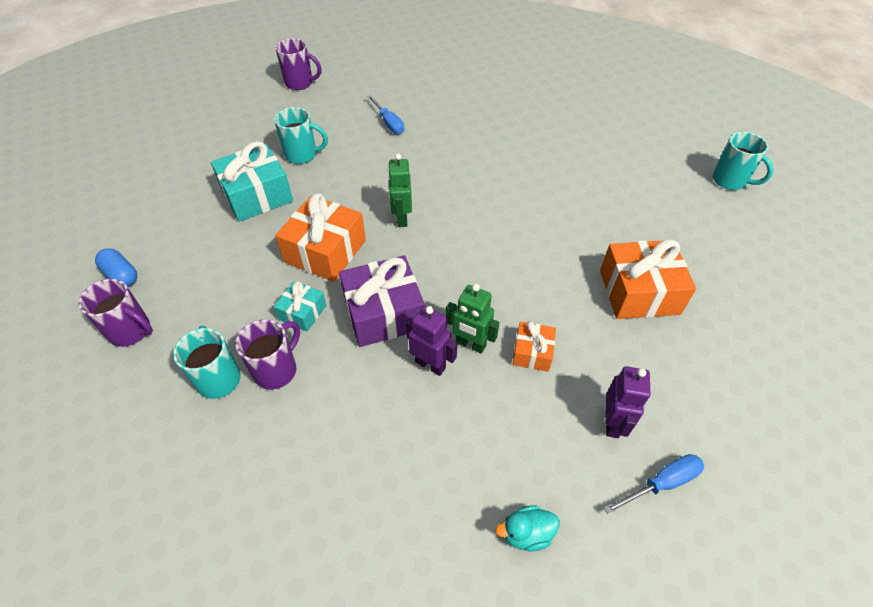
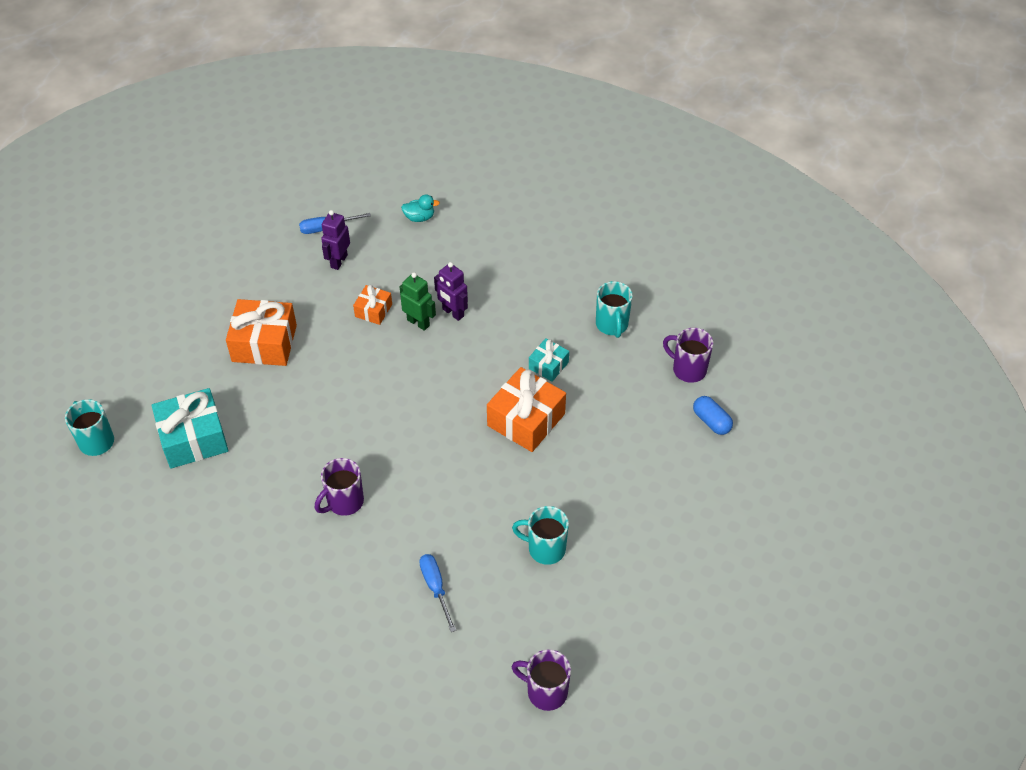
camera: 170 degrees left, 0 degrees up
(257, 195) = (594, 496): turquoise gift -> turquoise gift (193, 438)
(276, 370) = (569, 325): purple mug -> purple mug (344, 502)
(384, 313) = (481, 355): purple gift -> none
(401, 218) = (448, 445): green robot -> none

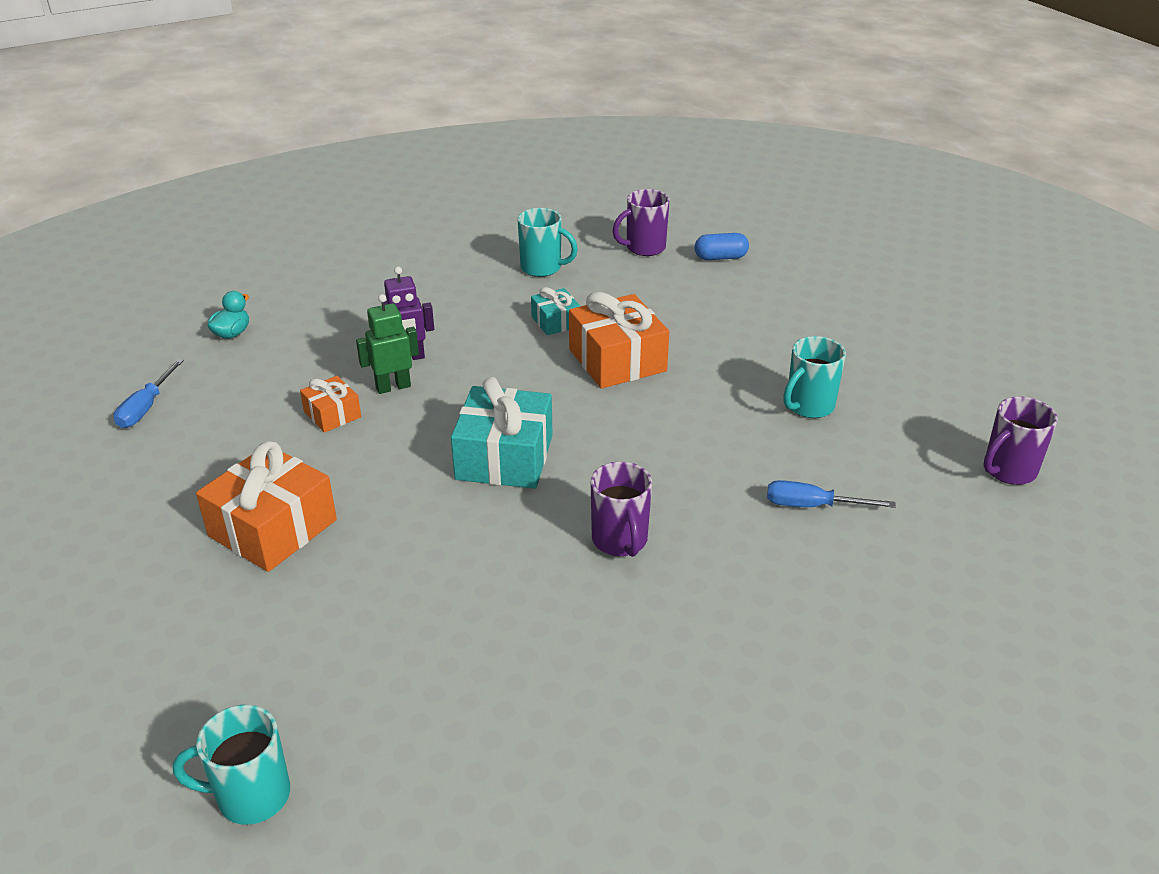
camera: 60 degrees left, 15 degrees down
(193, 438) = (369, 662): turquoise gift -> turquoise gift (504, 457)
(338, 261) = (215, 416): purple robot -> none

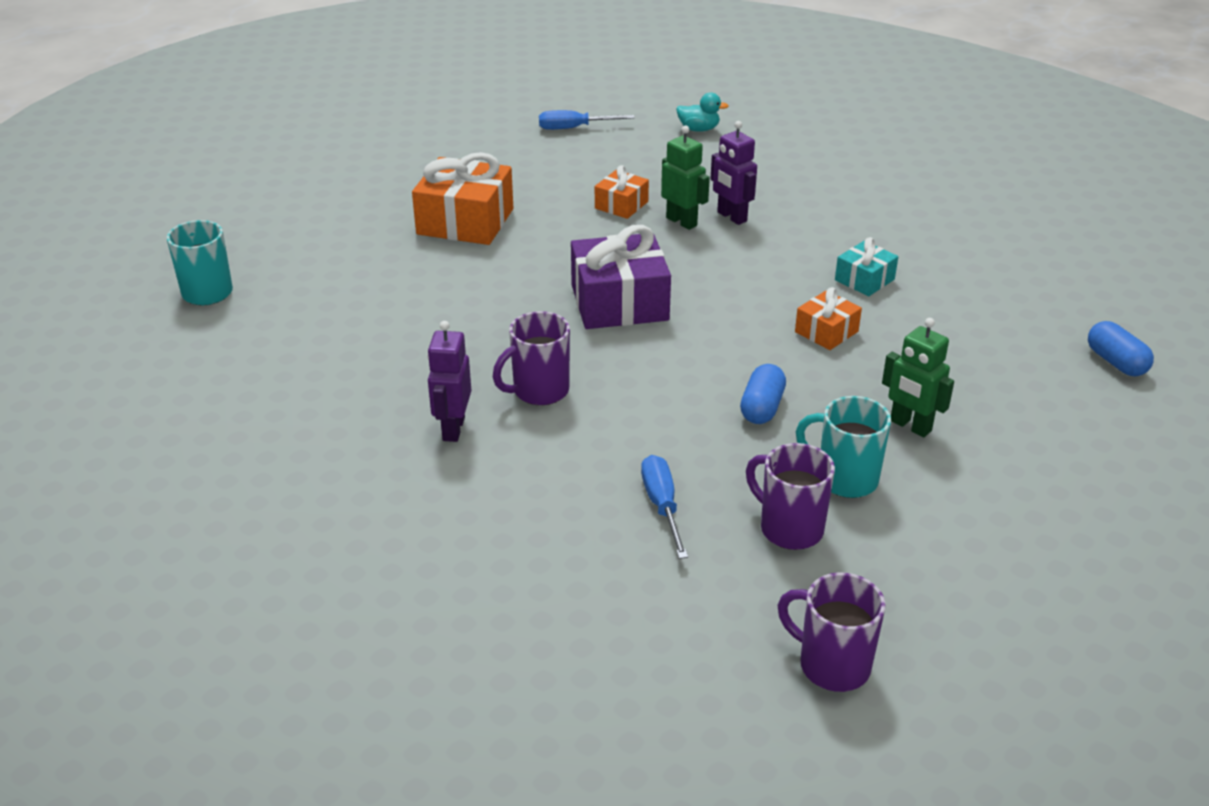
camera: 70 degrees right, 0 degrees up
(504, 457) = (619, 303): turquoise gift -> purple gift
(542, 268) = (961, 249): turquoise mug -> none
(617, 360) = (826, 332): orange gift -> orange gift, size x0.53
(644, 248) = (1076, 304): purple mug -> purple mug (789, 528)
(654, 613) = (453, 429): none -> purple robot
(704, 420) = (762, 408): none -> blue capsule
(757, 359) = (910, 426): none -> green robot

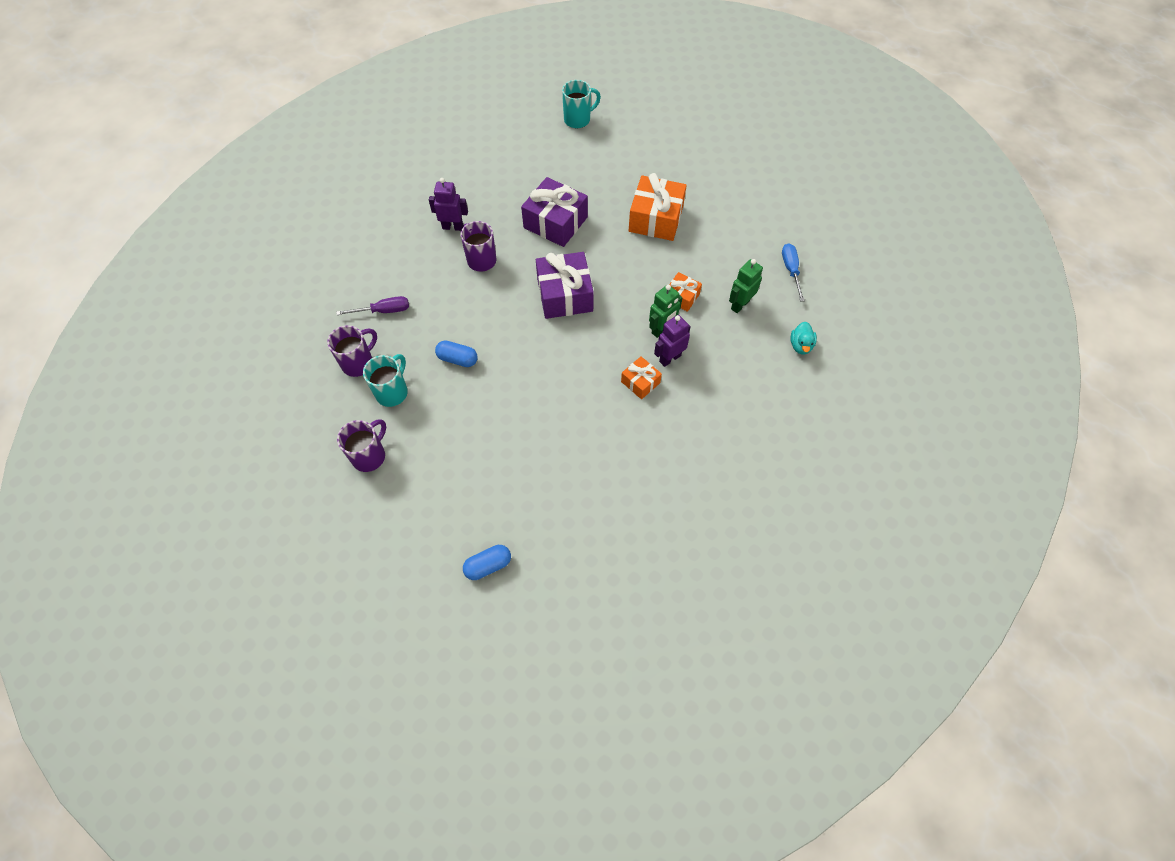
camera: 90 degrees right, 25 degrees up
(459, 313) = (555, 222): none -> purple gift
(662, 506) = (383, 311): blue screwdriver -> purple screwdriver
(826, 332) = (530, 399): orange gift -> orange gift (640, 382)
(832, 665) = (267, 371): purple mug -> purple mug (369, 456)
(864, 280) = (590, 428): turquoise gift -> none
(910, 426) = (434, 431): green robot -> green robot (739, 304)

